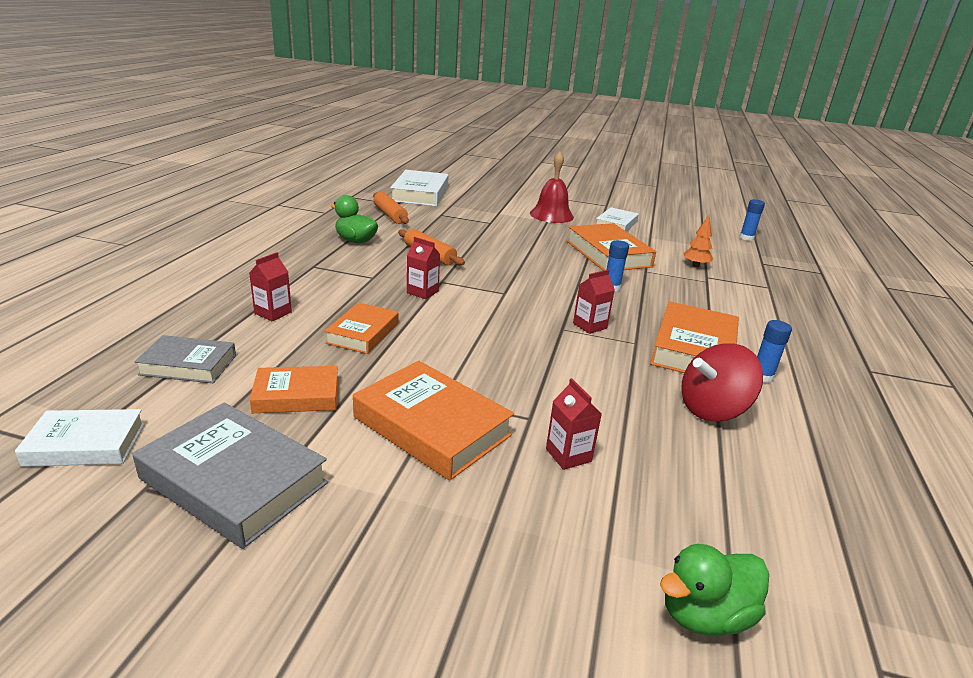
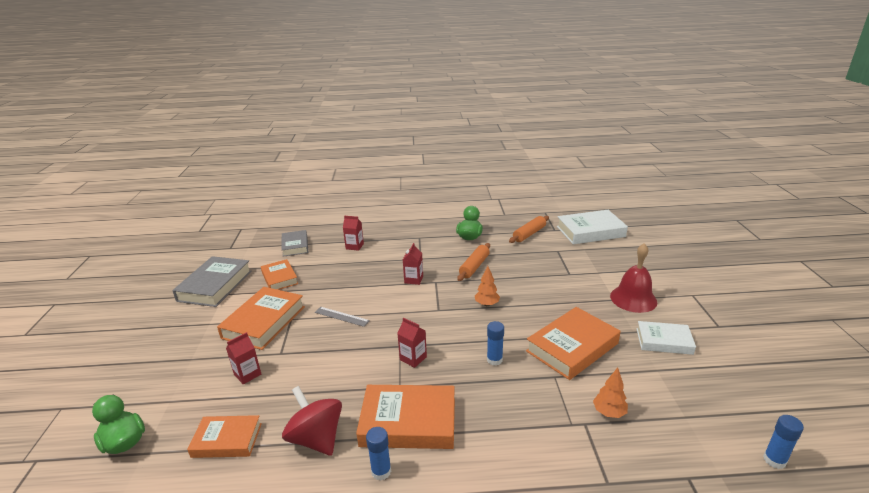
camera: 75 degrees right, 0 degrees up
(85, 444) = (233, 249): white book -> none
(363, 333) = (348, 276): orange book -> orange book (227, 440)
(470, 355) = (341, 316): none -> grey ruler
(513, 268) = (487, 304): none -> orange tree

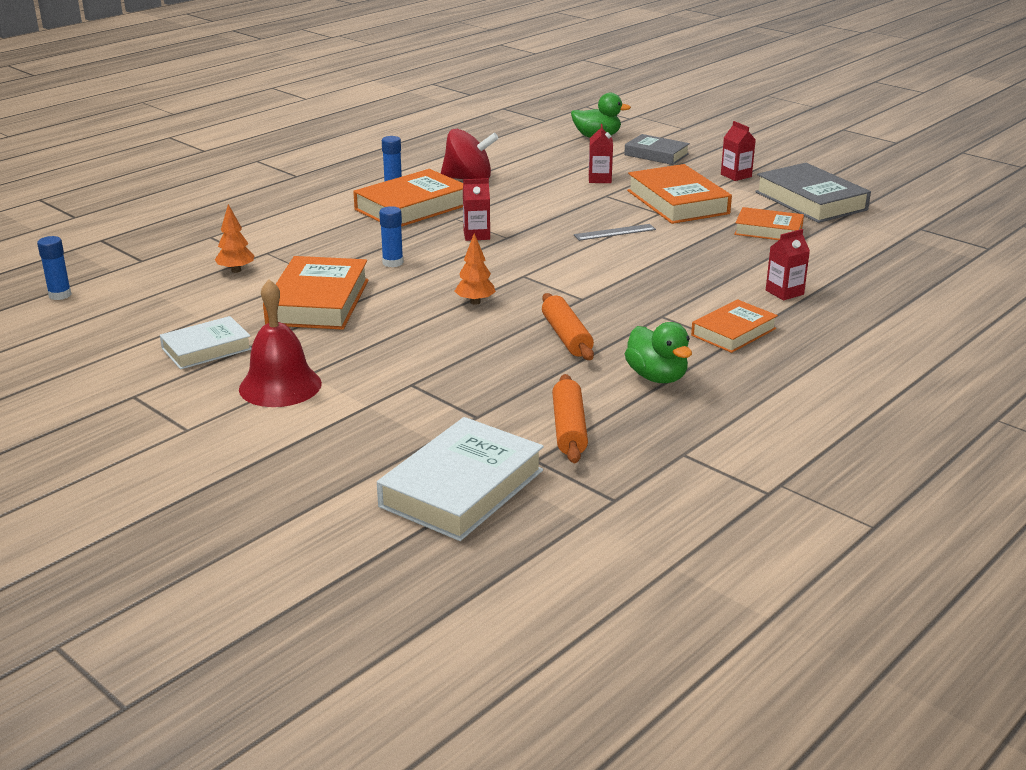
camera: 135 degrees right, 0 degrees up
(227, 440) = (531, 159): orange book -> orange book (733, 332)
(295, 246) = (857, 261): grey book -> grey book (656, 154)
(413, 279) = (614, 290): red carton -> red carton (736, 175)

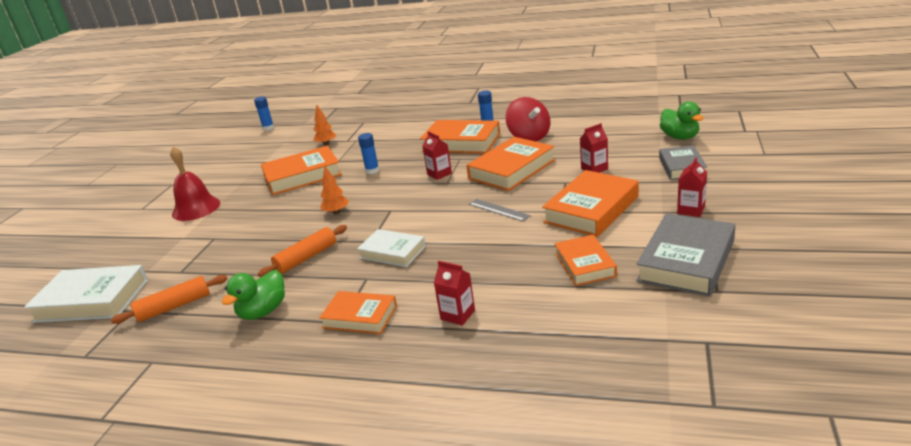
camera: 65 degrees right, 0 degrees up
(206, 349) = (229, 177): white book -> white book (392, 252)
(533, 205) = (511, 169): none -> orange book

